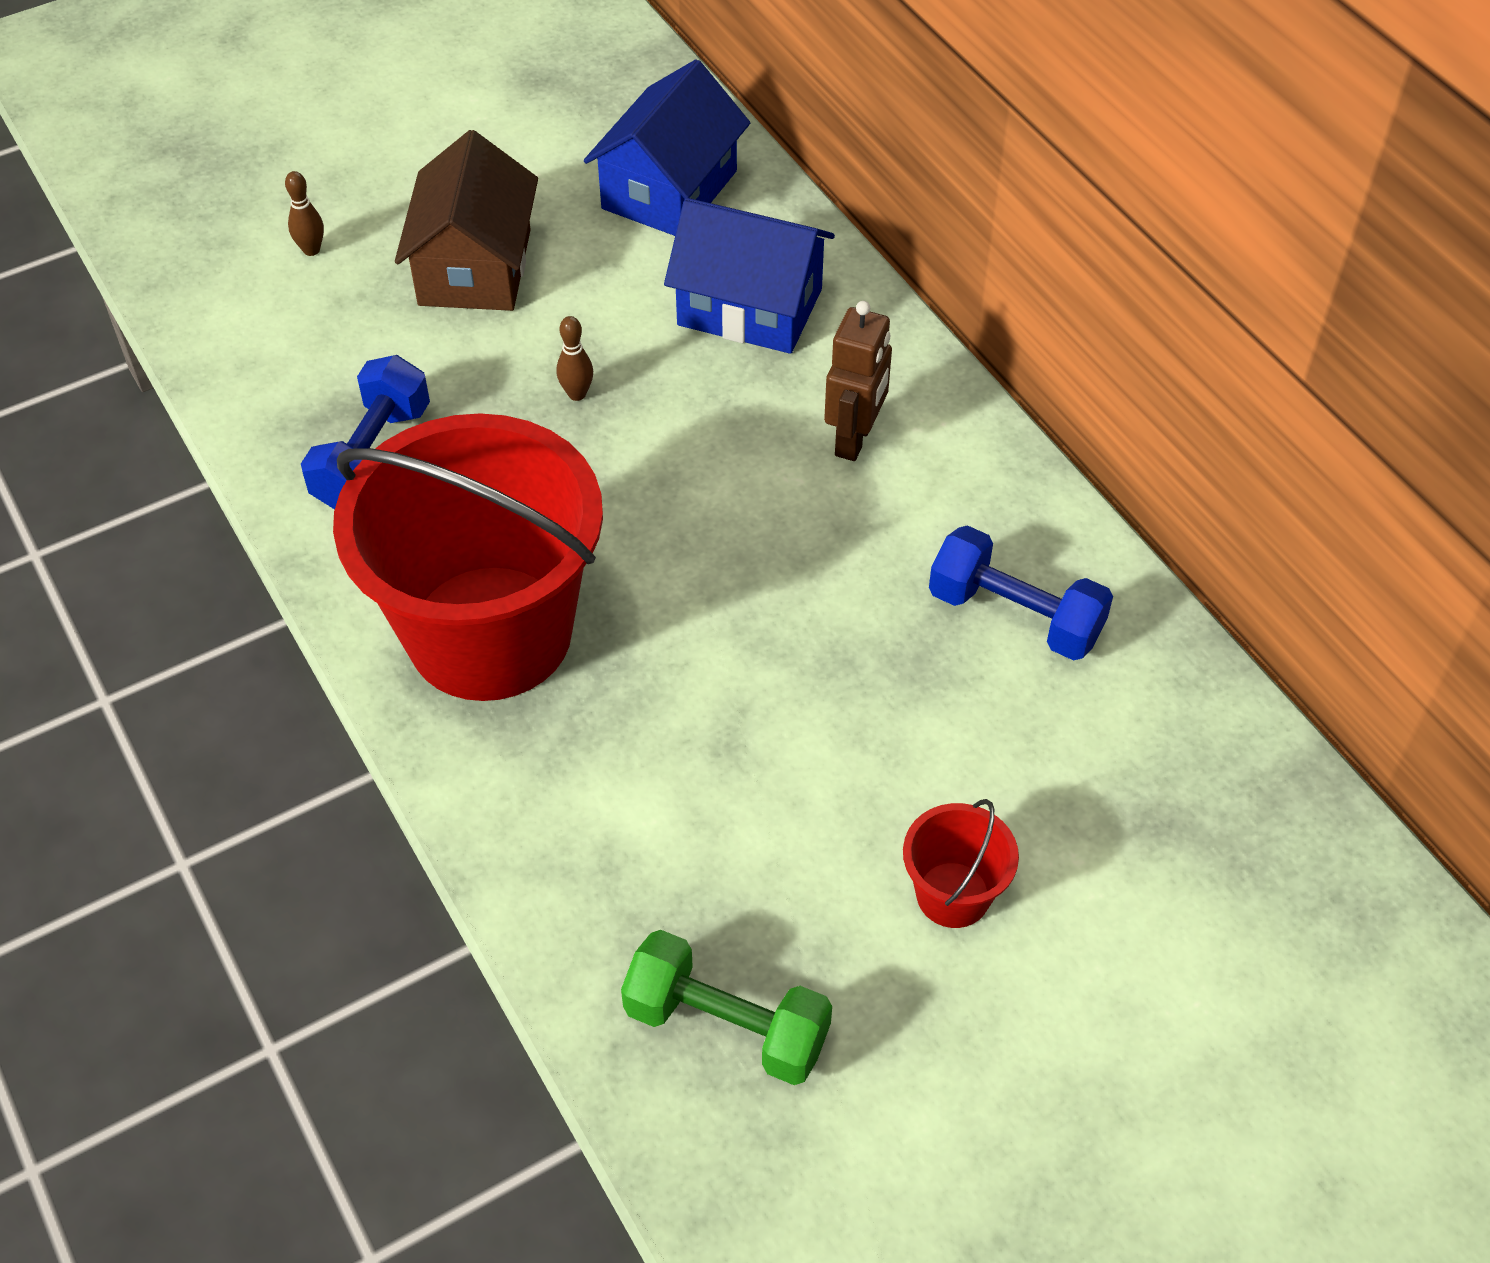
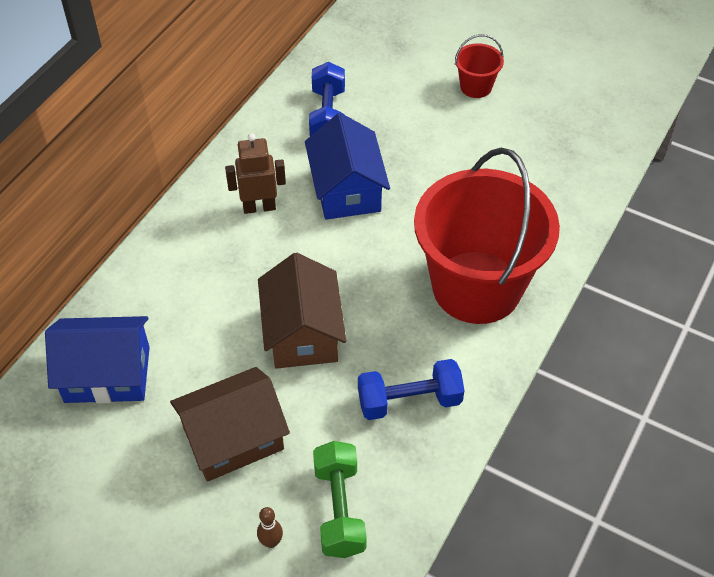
camera: 120 degrees left, 0 degrees up
(577, 394) = (303, 333): brown bowling pin -> brown house
(726, 1026) = (582, 124): green dumbbell -> green dumbbell (339, 509)
(750, 307) = (189, 289): blue house -> blue house (346, 190)

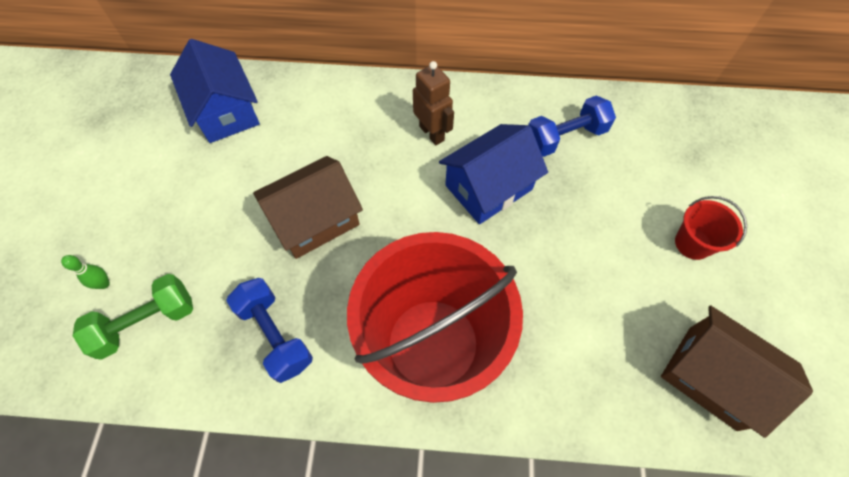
camera: 65 degrees right, 10 degrees up
(233, 439) = (193, 216): brown house -> brown house (712, 377)
(271, 542) = (104, 284): brown bowling pin -> green bowling pin

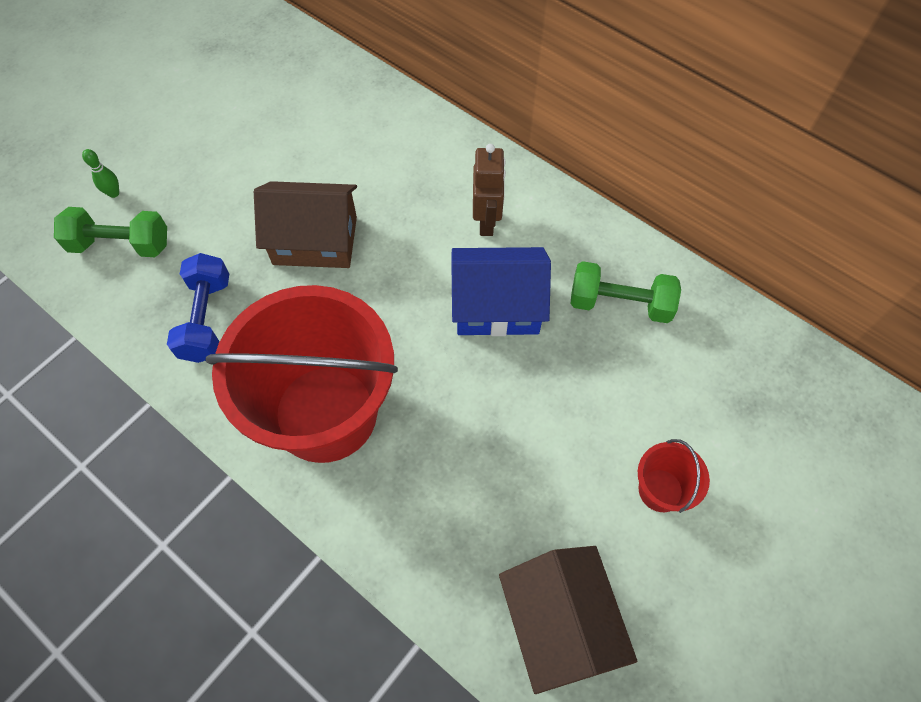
camera: 35 degrees right, 0 degrees up
(225, 111) = (317, 96): blue house -> none
(565, 137) = (620, 303): blue dumbbell -> green dumbbell

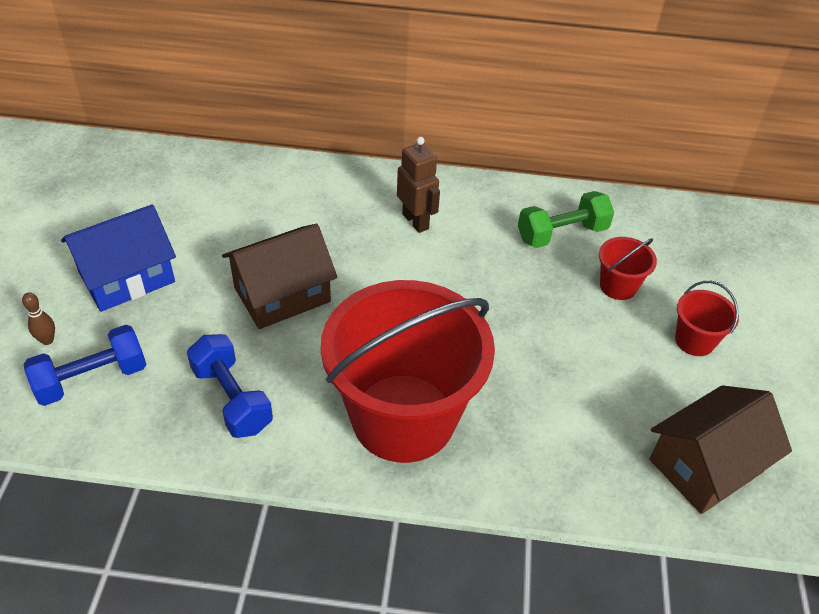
camera: 35 degrees left, 15 degrees down
(114, 193) = (47, 340): green bowling pin -> brown bowling pin
(120, 245) = (92, 379): green dumbbell -> blue dumbbell
(497, 306) = (474, 275): blue house -> blue house (127, 277)
(559, 623) = (706, 466): brown house -> brown house turned 75 degrees counterclockwise
(630, 389) = (618, 286): none -> red bucket

